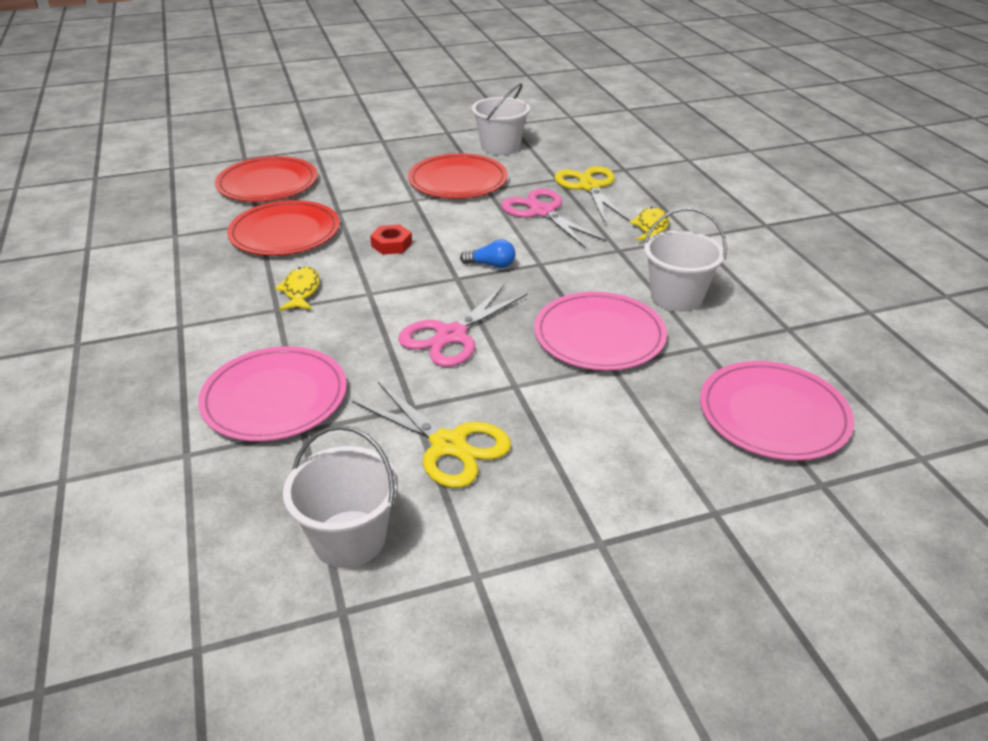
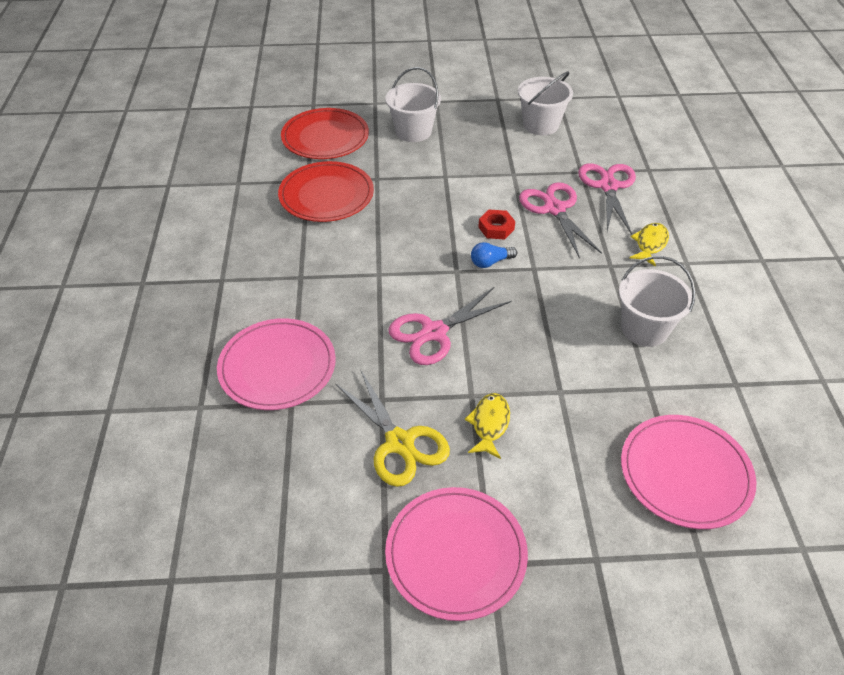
camera: 15 degrees right, 10 degrees up
(301, 291) = (324, 261): yellow fish -> yellow fish (489, 424)
(349, 538) = (300, 512): white bucket -> white bucket (413, 131)
(391, 244) = (411, 224): red nut -> red nut (496, 228)
(458, 180) = (490, 159): red plate -> none
(491, 265) = (490, 262): blue light bulb -> blue light bulb turned 135 degrees clockwise
(589, 187) = (608, 186): yellow scissors -> pink scissors
(599, 335) = (560, 357): pink plate -> pink plate (456, 554)

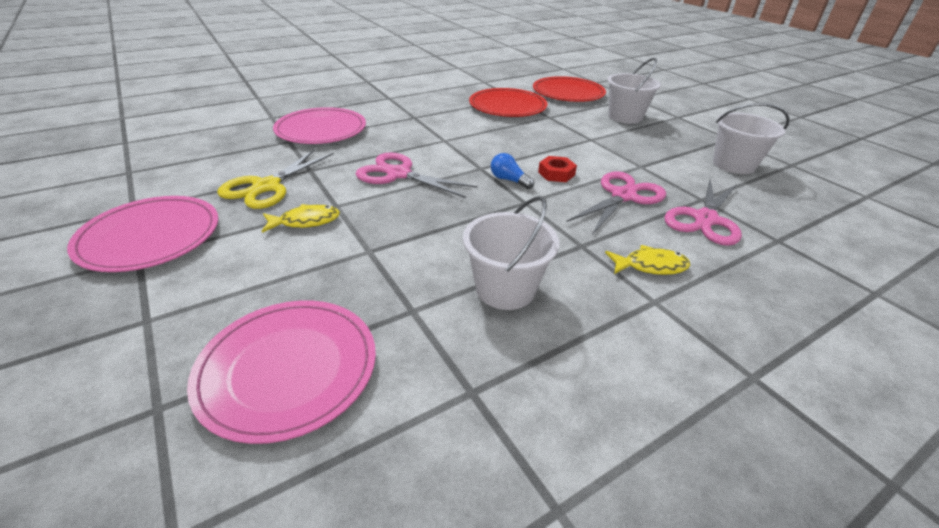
camera: 60 degrees right, 10 degrees down
(608, 186) = (705, 219): pink scissors -> pink scissors turned 150 degrees clockwise

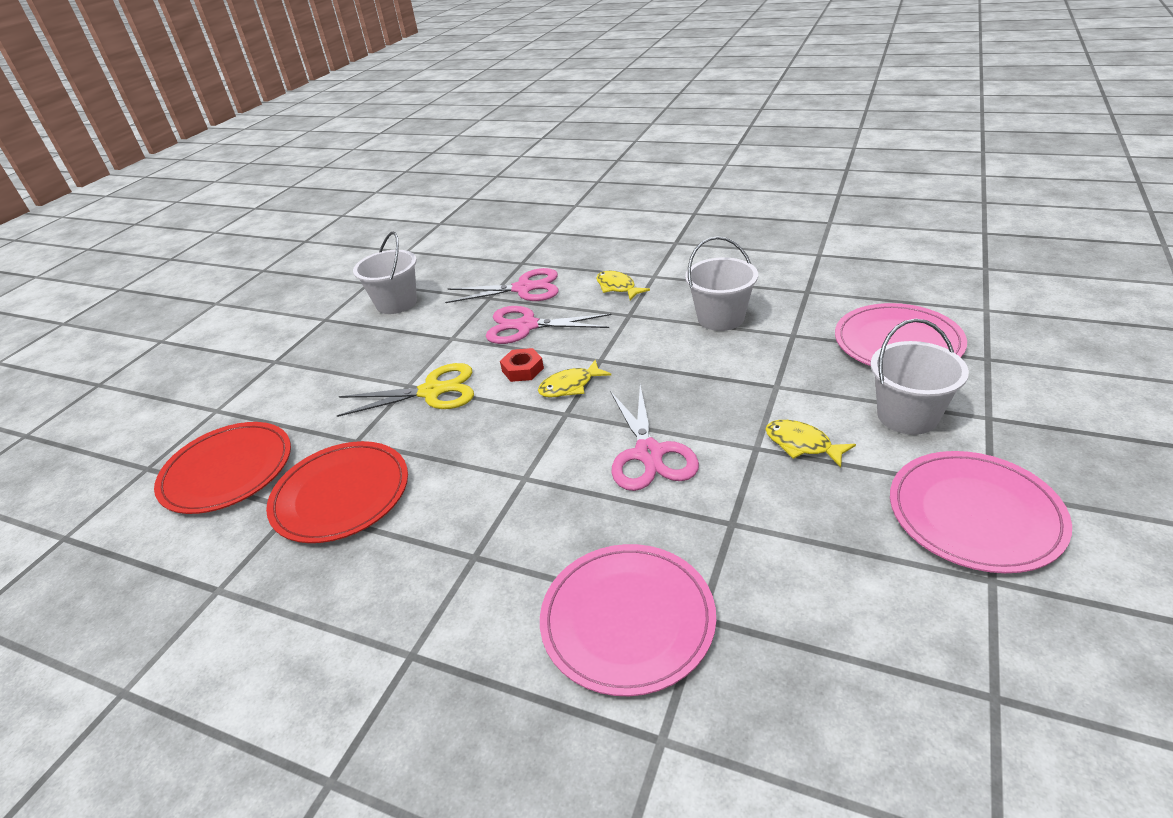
camera: 120 degrees left, 0 degrees up
(267, 187) = (805, 523): yellow scissors -> yellow scissors (432, 391)
(509, 180) = (570, 386): blue light bulb -> yellow fish
(625, 117) = (306, 391): white bucket -> white bucket (907, 415)

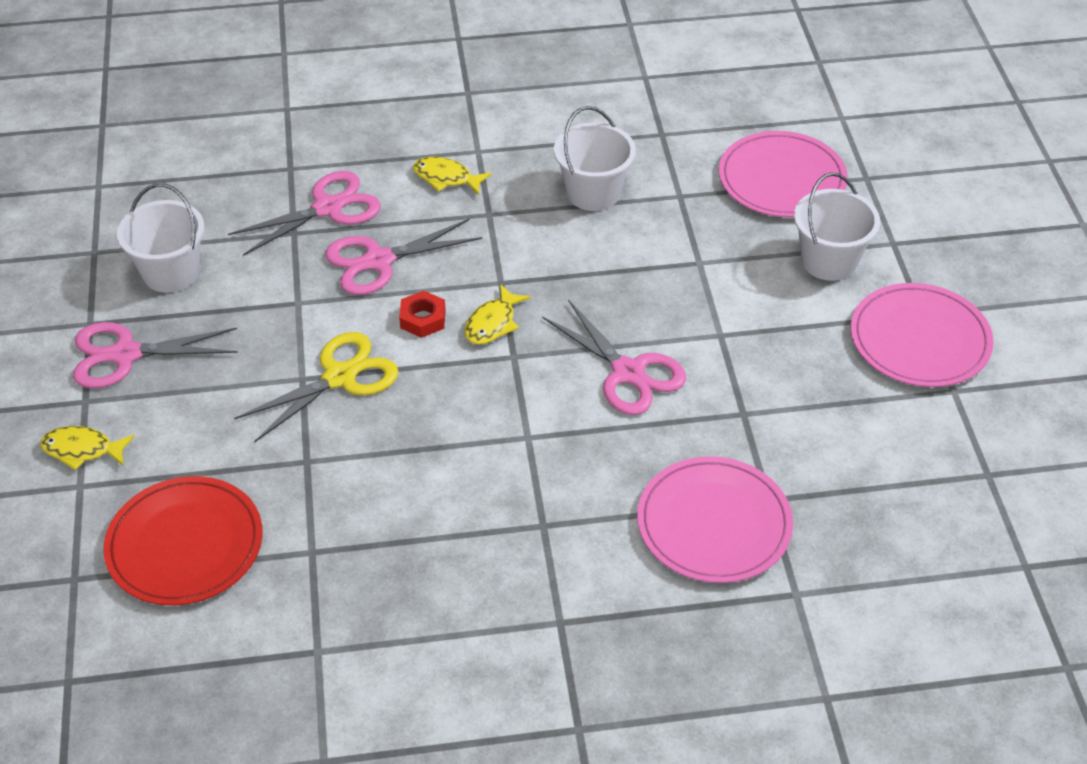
camera: 35 degrees left, 10 degrees up
(324, 341) = (125, 355): none -> pink scissors
(341, 495) = (350, 520): red plate -> none
(802, 444) = (757, 318): yellow fish -> yellow fish (82, 450)

